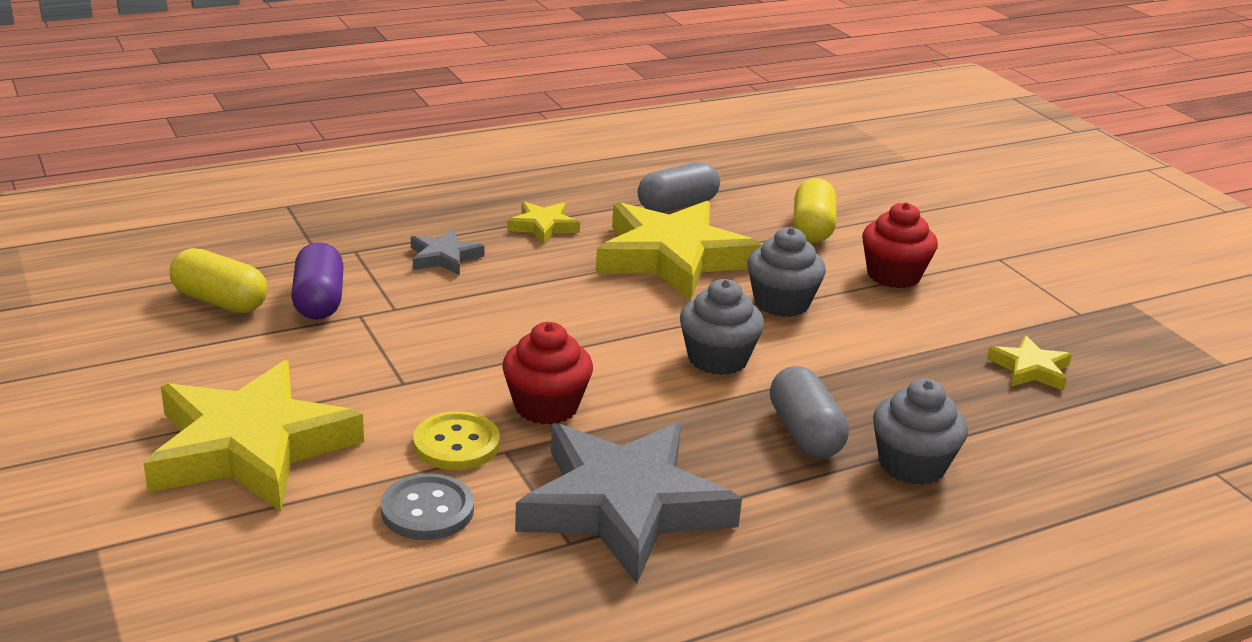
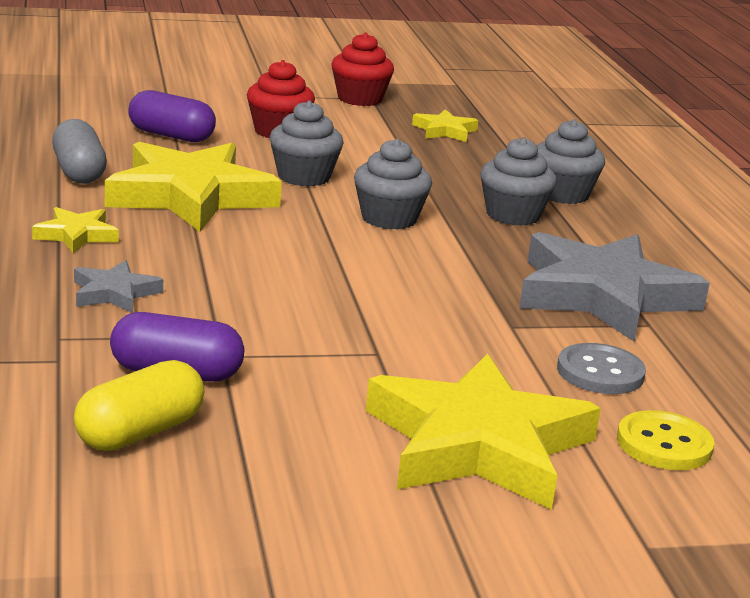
camera: 75 degrees left, 5 degrees down
(456, 444) = (497, 344): yellow button -> yellow button (664, 444)
(546, 406) = (444, 297): red cupcake -> red cupcake (360, 99)
(805, 433) = (513, 215): grey capsule -> grey cupcake
(812, 228) = (171, 136): yellow capsule -> purple capsule

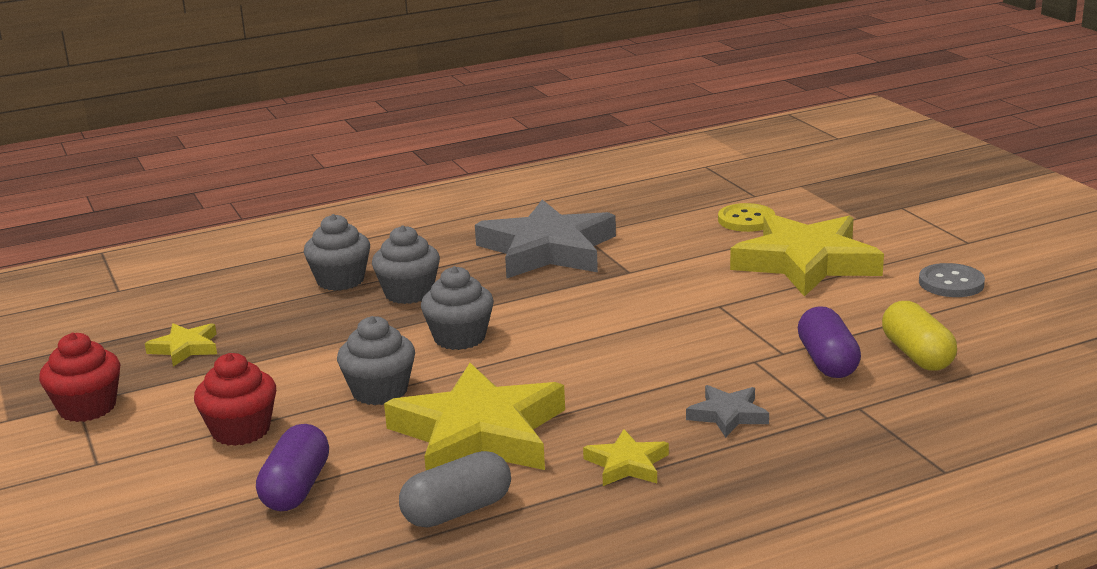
camera: 100 degrees left, 0 degrees up
(140, 432) = (916, 355): yellow capsule -> yellow capsule turned 45 degrees clockwise
(600, 372) = (672, 241): grey button -> grey button (951, 283)

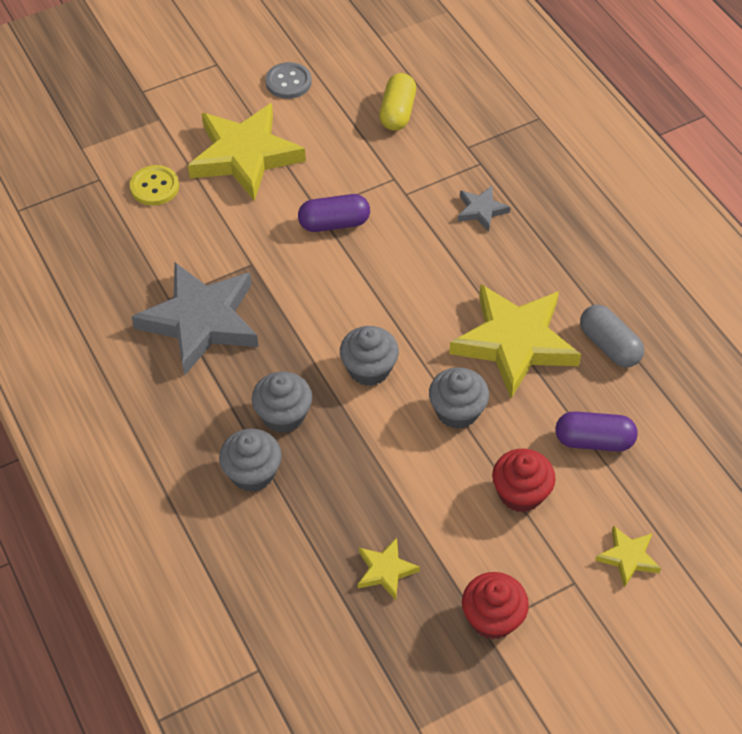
camera: 95 degrees left, 30 degrees up
(627, 464) = (546, 261): yellow star -> yellow star (628, 557)
(827, 361) = (407, 156): purple capsule -> purple capsule (334, 223)
(916, 355) = (397, 112): yellow capsule -> yellow capsule turned 60 degrees counterclockwise

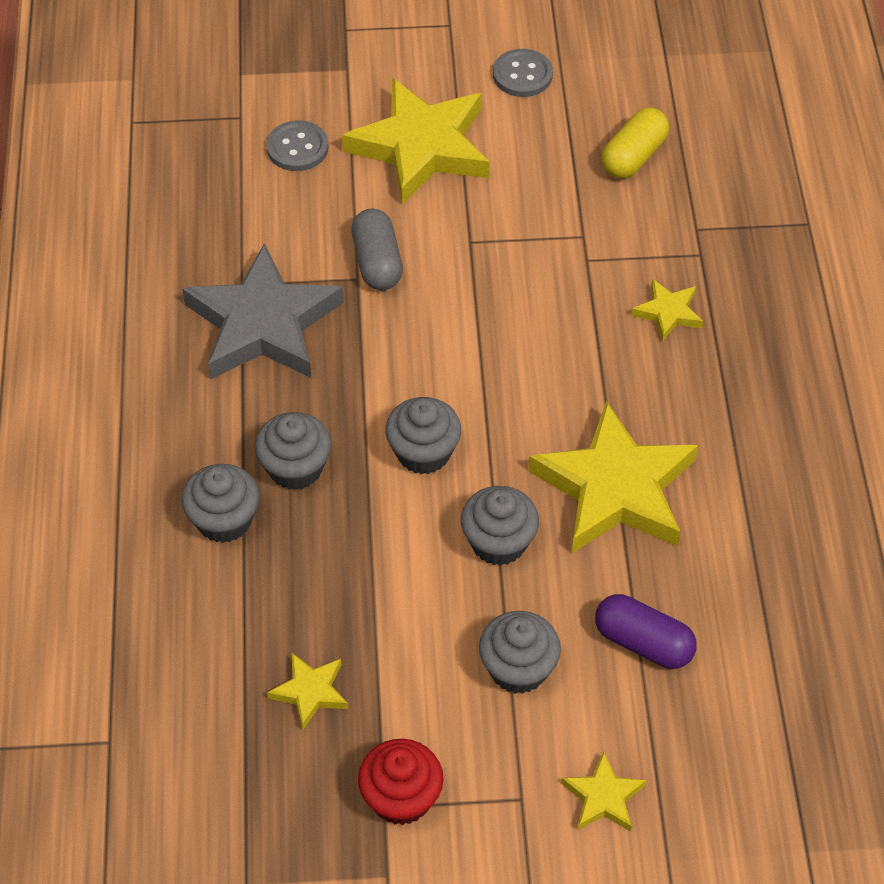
camera: 25 degrees right, 0 degrees up
(154, 187) = (297, 148): yellow button -> grey button
(334, 223) = (480, 265): purple capsule -> none
(481, 210) = (668, 312): grey star -> yellow star
(520, 493) = (518, 668): red cupcake -> grey cupcake
(609, 345) = (730, 536): grey capsule -> grey capsule (377, 262)

